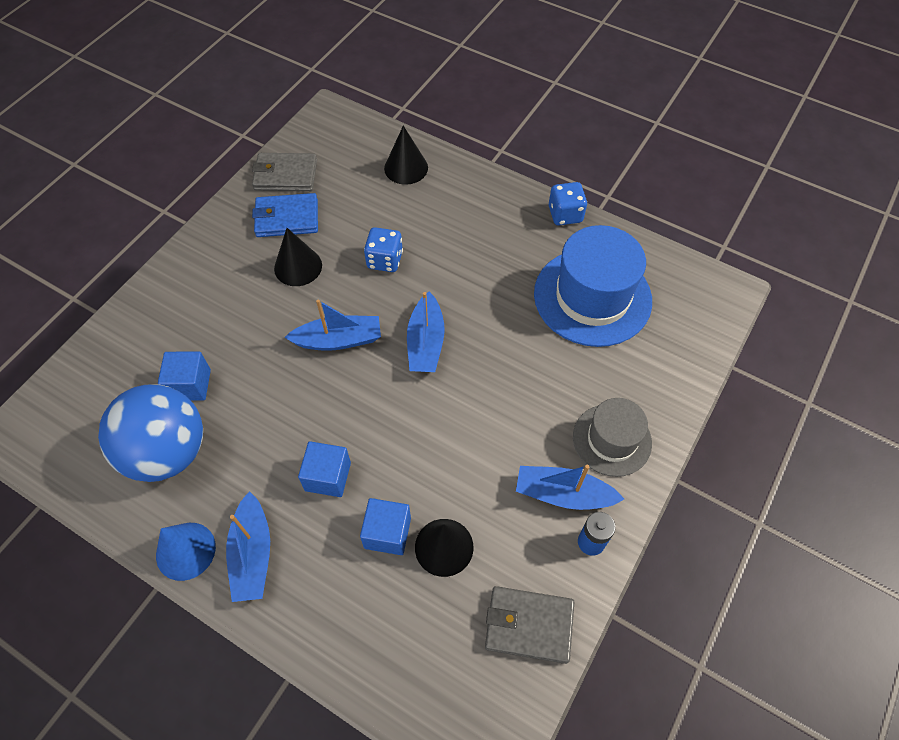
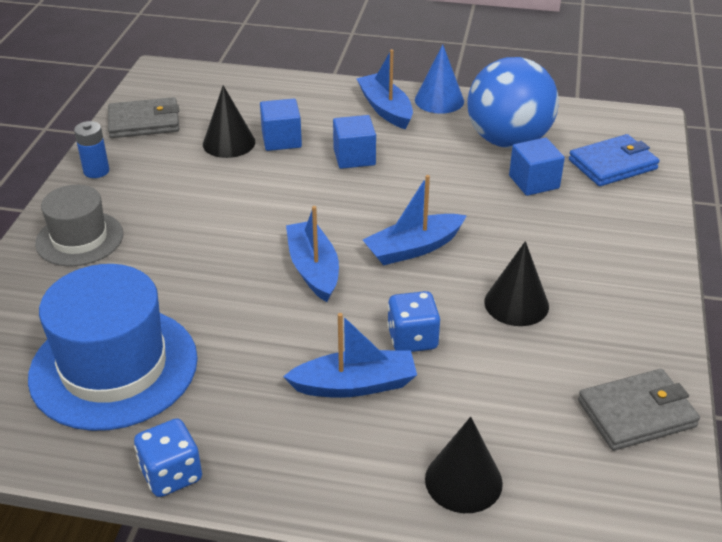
camera: 160 degrees right, 20 degrees down
(287, 218) = (580, 355): blue wallet -> blue wallet (612, 164)
(563, 494) = (127, 192): blue boat -> blue boat (355, 385)

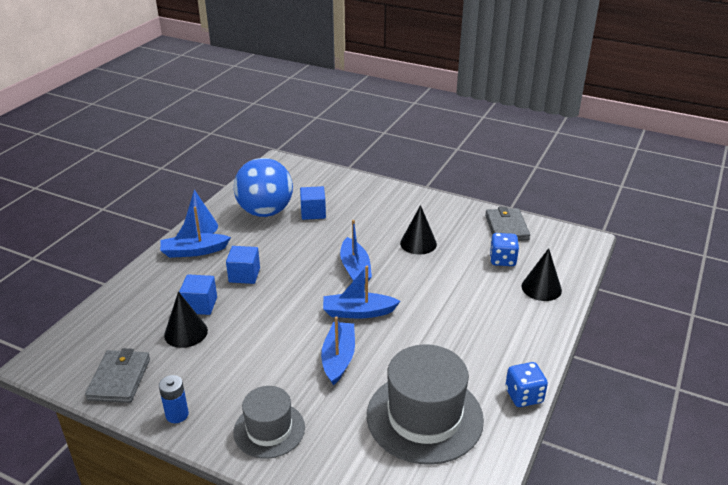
camera: 75 degrees left, 5 degrees down
(114, 367) = (424, 417): blue hat -> grey hat
(355, 385) = (466, 312): blue boat -> blue boat (338, 358)
(412, 339) = (435, 284): blue dice -> blue dice (502, 260)
(612, 164) = (311, 184): blue wallet -> none

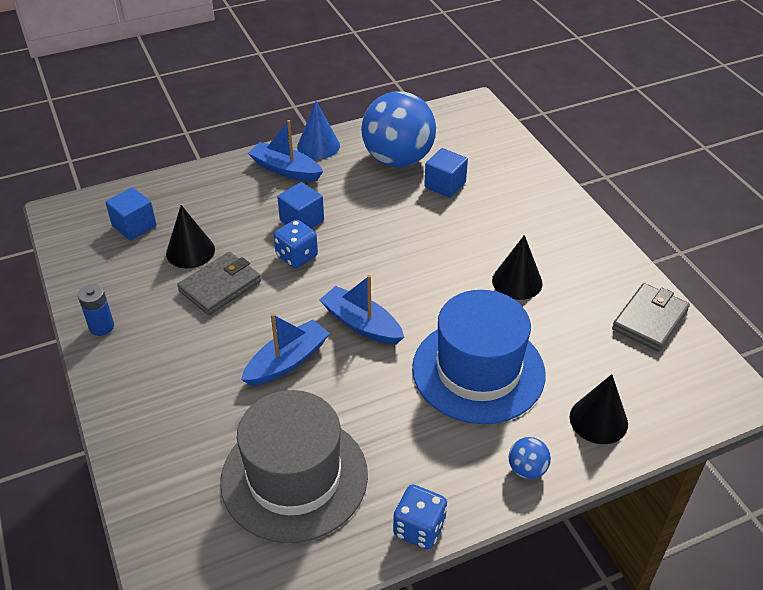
camera: 40 degrees right, 10 degrees up
(119, 379) = (97, 264): grey wallet -> grey wallet (220, 286)
(200, 305) = (231, 230): blue cube -> blue cube (134, 226)
(269, 429) = (152, 391): grey hat -> none
(355, 269) = (414, 273): blue boat -> none
(454, 299) = (478, 371): none -> blue hat
(502, 260) = (593, 357): blue dice -> blue dice (297, 256)
(538, 332) = (527, 469): none -> blue ball

